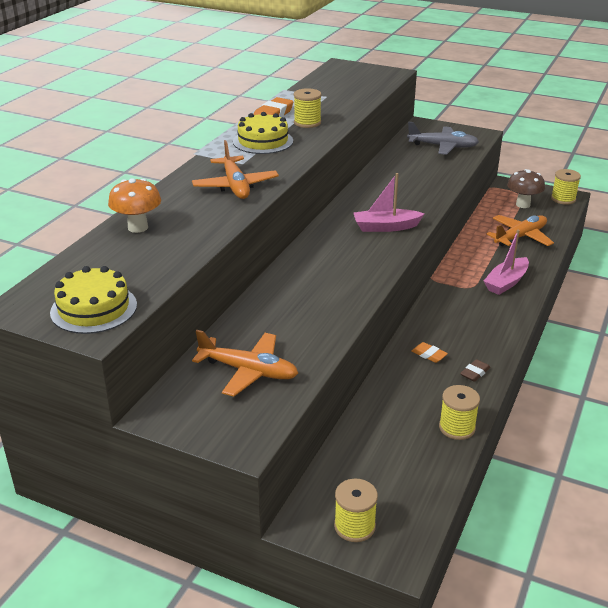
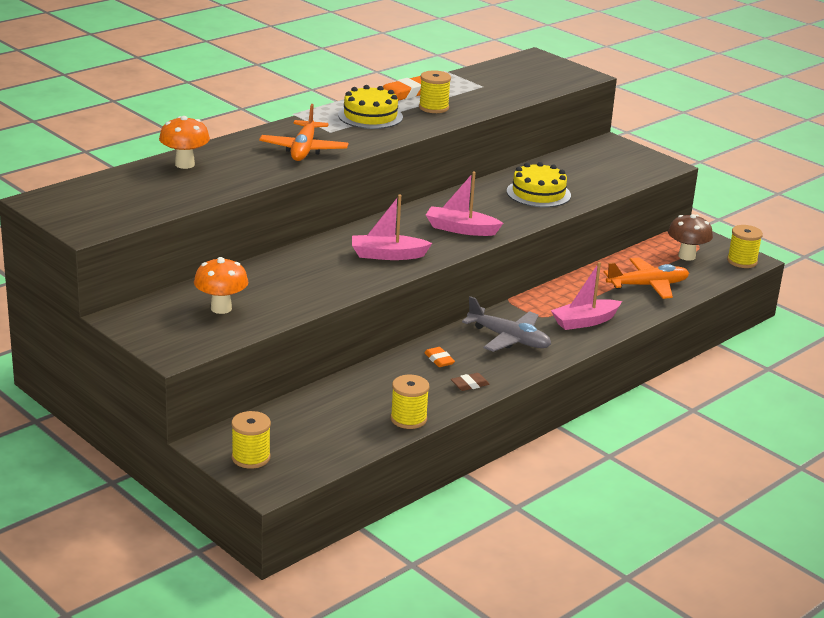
camera: 20 degrees right, 5 degrees down
(94, 308) = (98, 215): yellow cake -> yellow cake (538, 193)
(249, 371) = (221, 308): orange plane -> orange mushroom
(349, 269) = (388, 255): none -> pink boat
(443, 146) = (608, 169): grey plane -> grey plane (509, 339)

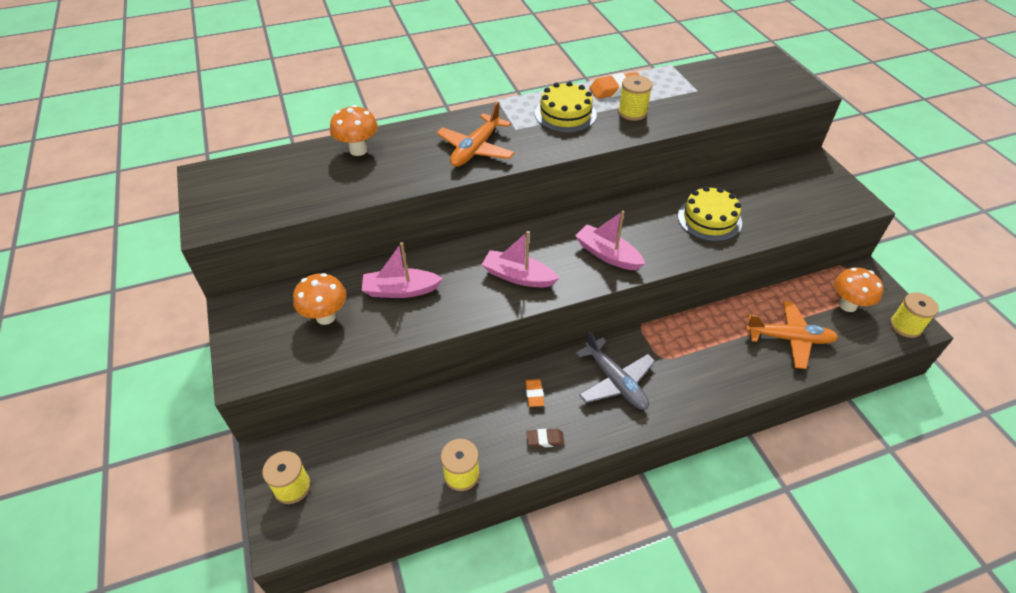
camera: 25 degrees right, 20 degrees up
(585, 321) = (702, 376): pink boat -> pink boat (401, 290)
(686, 256) = (847, 305): brown mushroom -> orange mushroom

